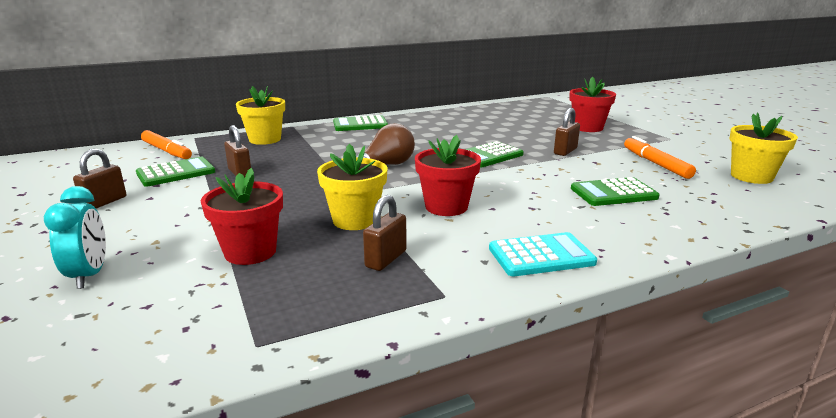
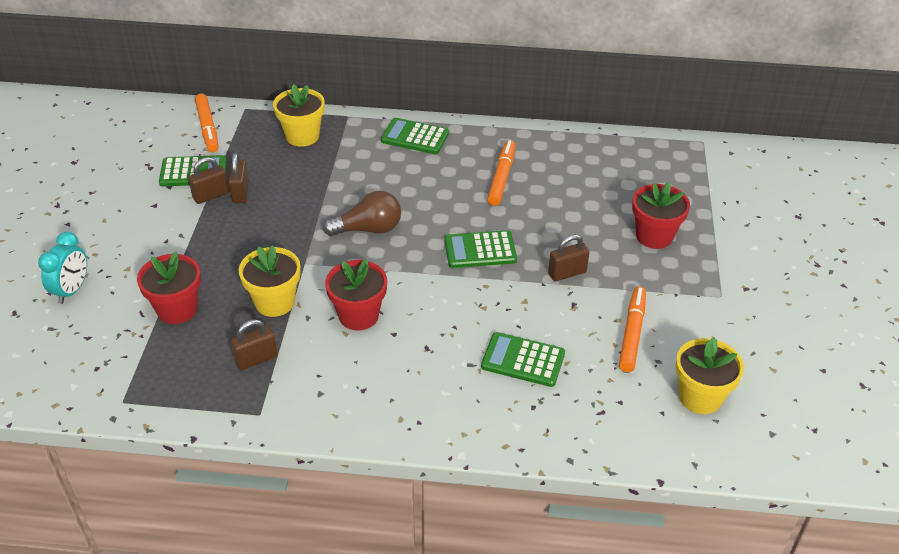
camera: 30 degrees right, 20 degrees up
(104, 202) = (121, 199): brown padlock -> brown padlock (211, 196)
(450, 127) = (501, 178): none -> orange marker
(541, 256) = (365, 407): turquoise calculator -> none

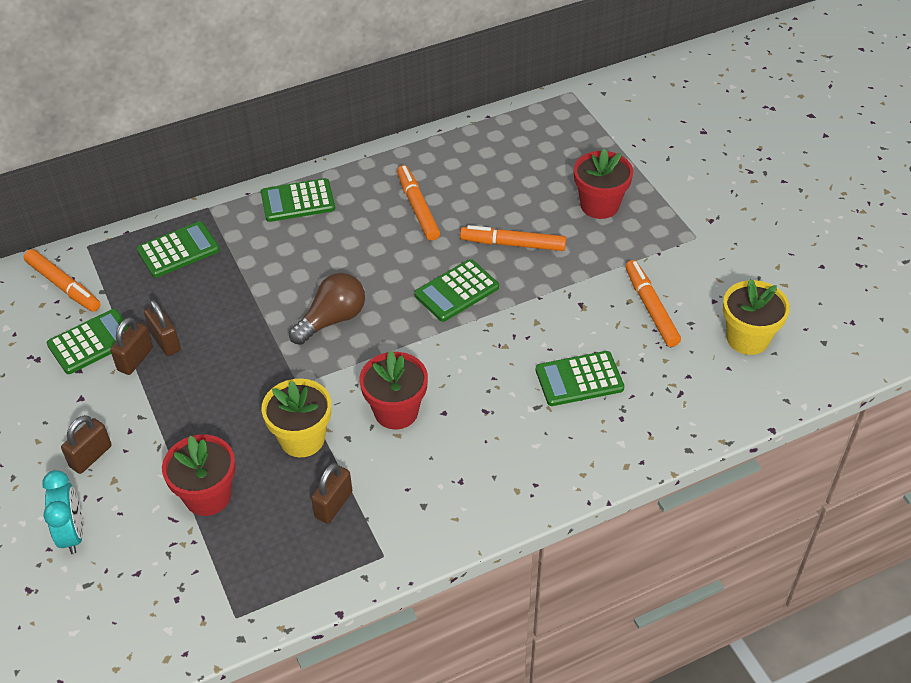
camera: 30 degrees left, 5 degrees up
(302, 136) = (178, 250): yellow flower pot -> green calculator
(555, 235) = (513, 244): none -> orange marker
(567, 273) = (552, 277): brown padlock -> brown padlock (91, 456)

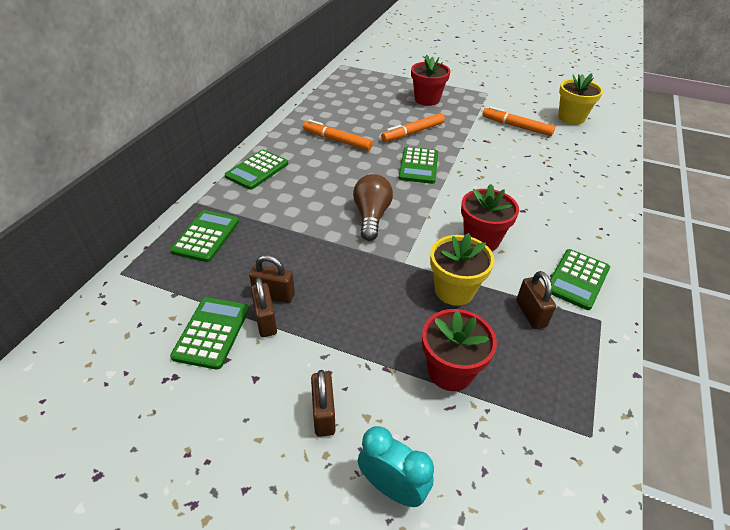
camera: 45 degrees left, 5 degrees down
(63, 285) = (131, 310): orange marker -> none
(579, 379) = (538, 171): green calculator -> green calculator (577, 279)

